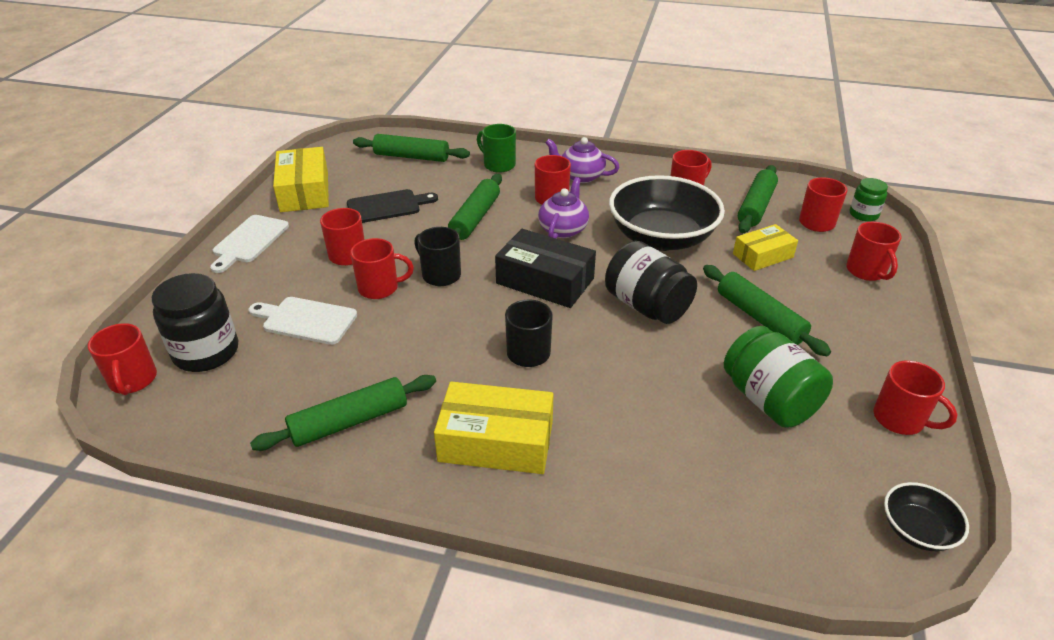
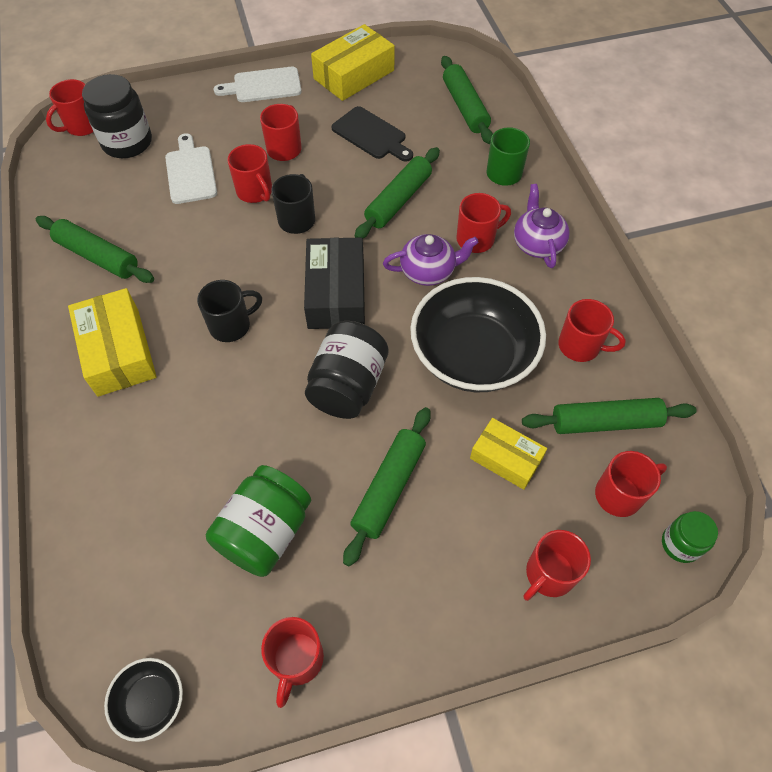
camera: 60 degrees right, 20 degrees up
(475, 218) = (398, 200): green rolling pin -> green rolling pin turned 45 degrees counterclockwise

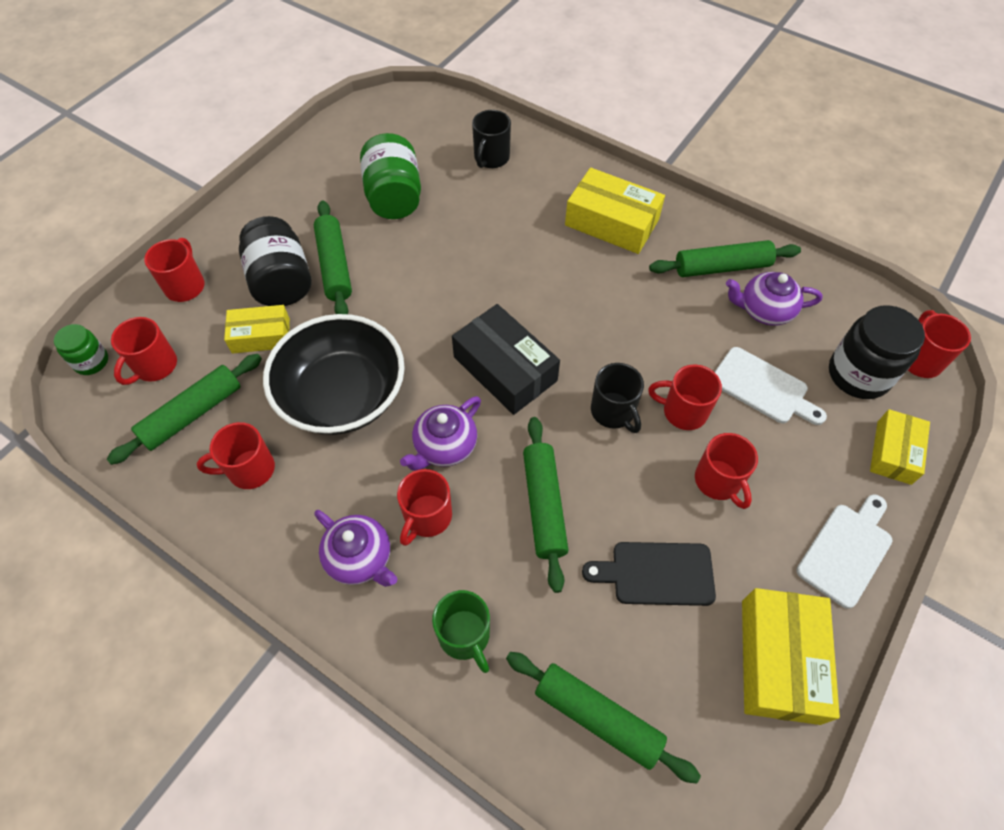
camera: 140 degrees right, 0 degrees up
(118, 210) = (764, 310): none -> purple teapot
(151, 701) = (380, 107): black bowl -> none
(173, 102) = (894, 452): none -> yellow box
(231, 325) = (557, 289): black mug -> black mug (491, 158)
(297, 660) = (318, 161): red mug -> none
(347, 385) = (424, 307): black jar -> black jar (282, 281)

